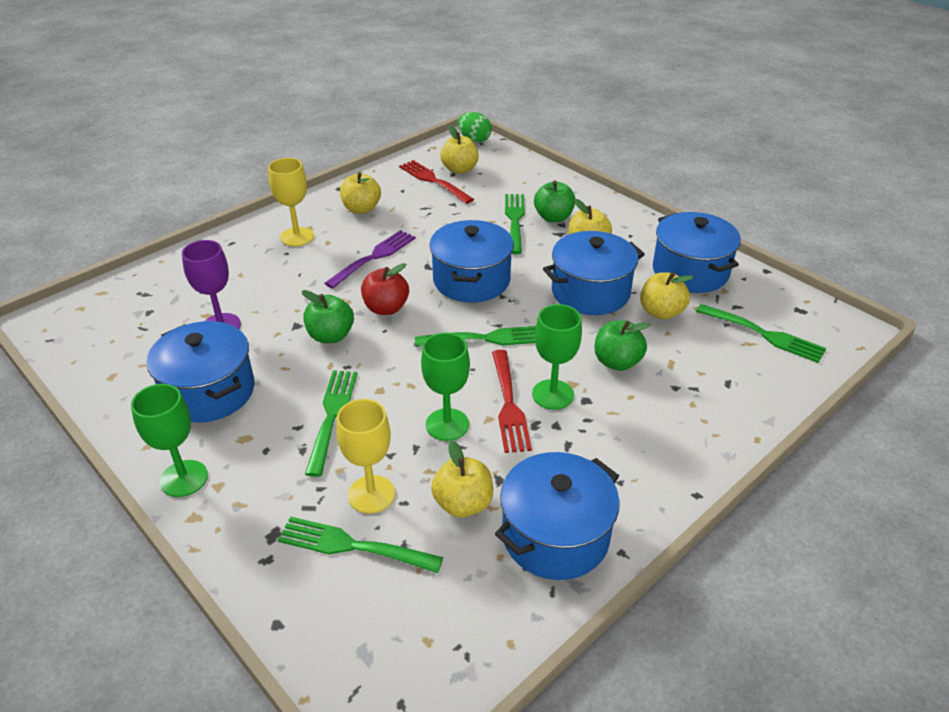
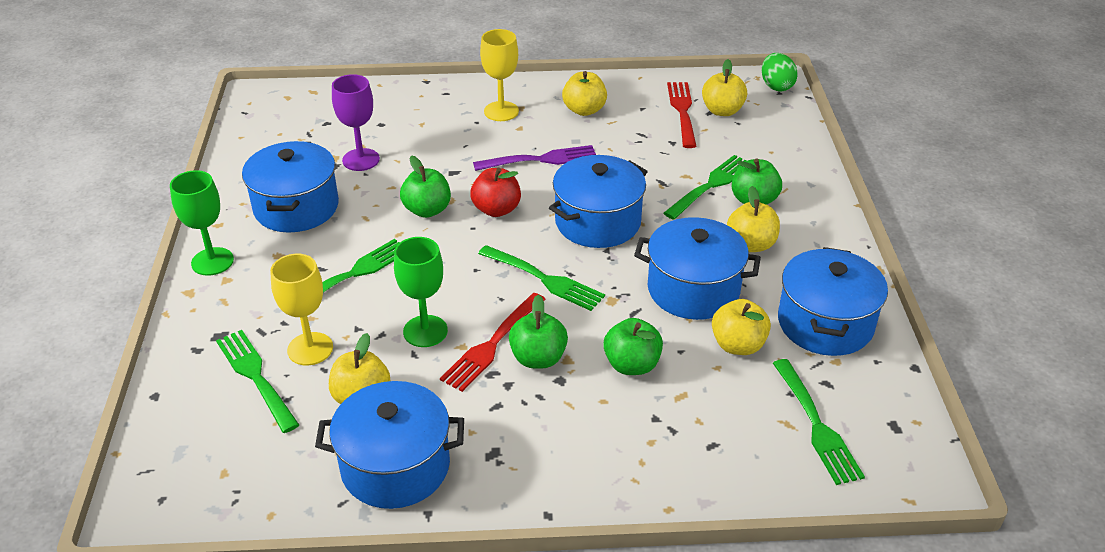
camera: 40 degrees right, 0 degrees up
(552, 394) = (538, 358): green goblet -> green apple

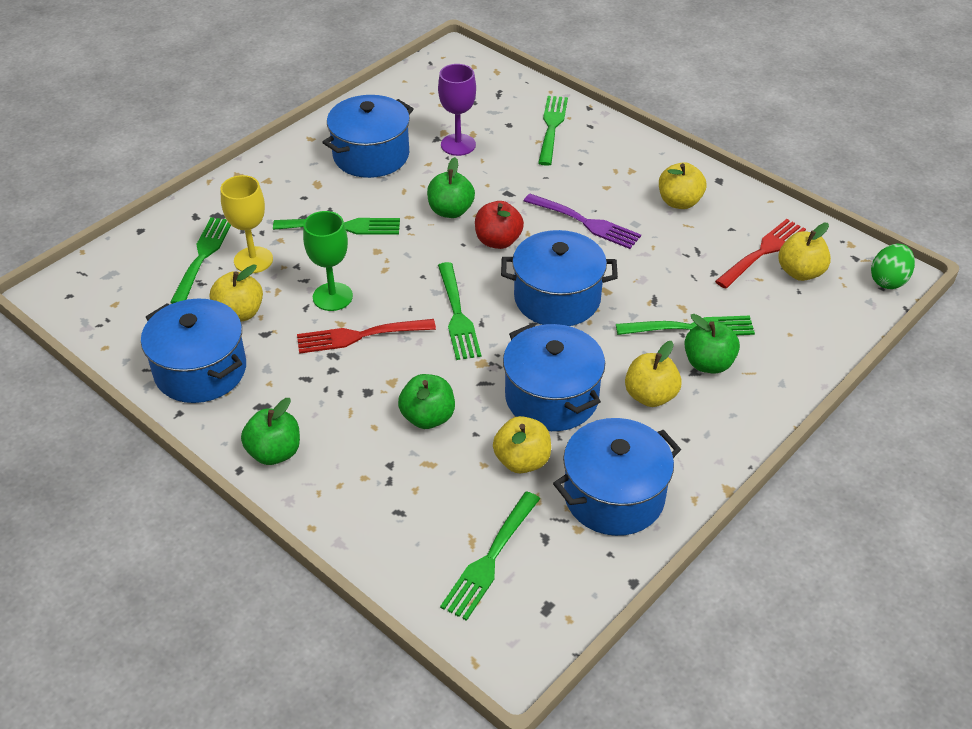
camera: 45 degrees right, 5 degrees up
(212, 261) = (275, 162): green goblet -> none
(418, 108) = (552, 127): none -> green fork
(501, 111) = (611, 165): yellow goblet -> none
(538, 358) = (374, 367): green apple -> green apple (274, 452)

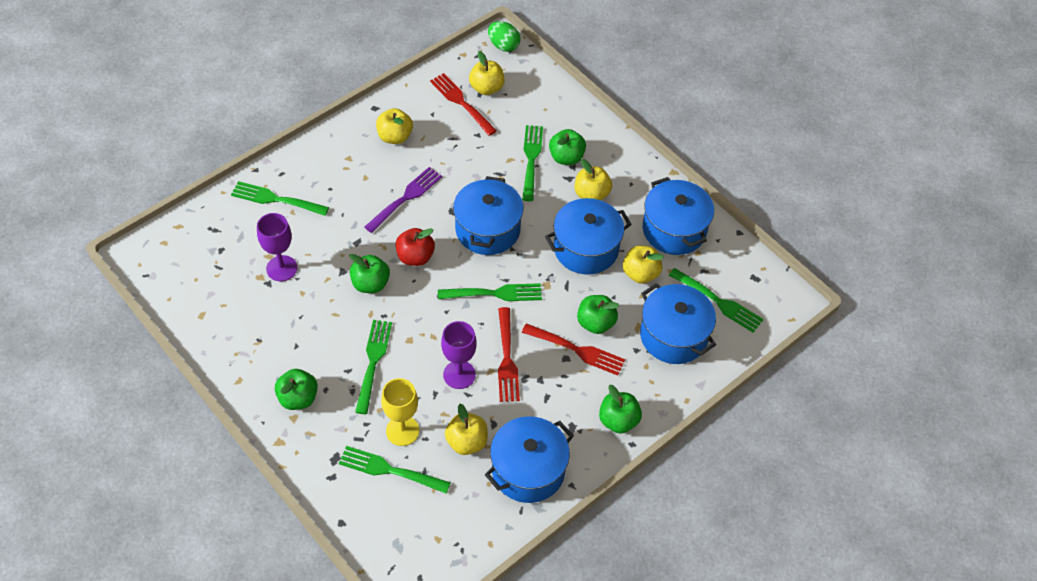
camera: 85 degrees left, 10 degrees up
(291, 180) = (298, 398): none -> green apple
(332, 297) = (459, 374): green goblet -> purple goblet
(371, 155) = (279, 334): blue pot -> blue pot (673, 336)
(381, 402) = (577, 350): none -> red fork

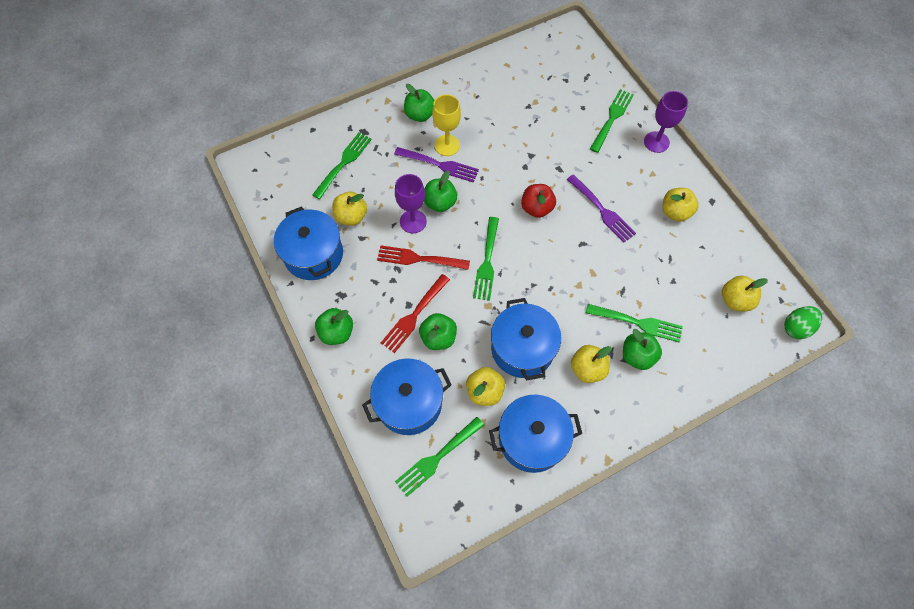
camera: 105 degrees right, 10 degrees up
(281, 268) = (541, 116): purple goblet -> purple goblet (656, 142)
(370, 284) = (514, 172): green apple -> green apple (440, 203)
(373, 362) = (439, 165): green fork -> purple fork
(402, 431) = (374, 175): yellow goblet -> yellow goblet (447, 145)
(461, 102) = (716, 274): red fork -> none
(487, 229) = (557, 269): blue pot -> none

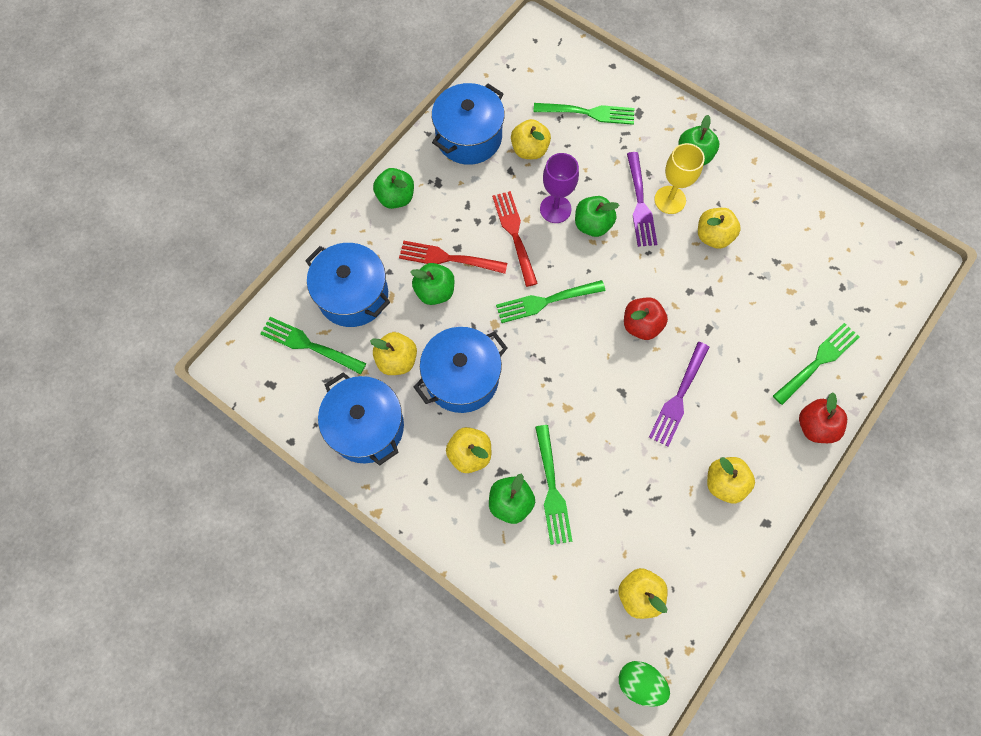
camera: 65 degrees right, 5 degrees up
(490, 133) = (713, 236): none -> yellow apple
(612, 118) = (818, 361): green fork -> green fork turned 45 degrees counterclockwise
(656, 142) = (815, 426): purple goblet -> red apple

